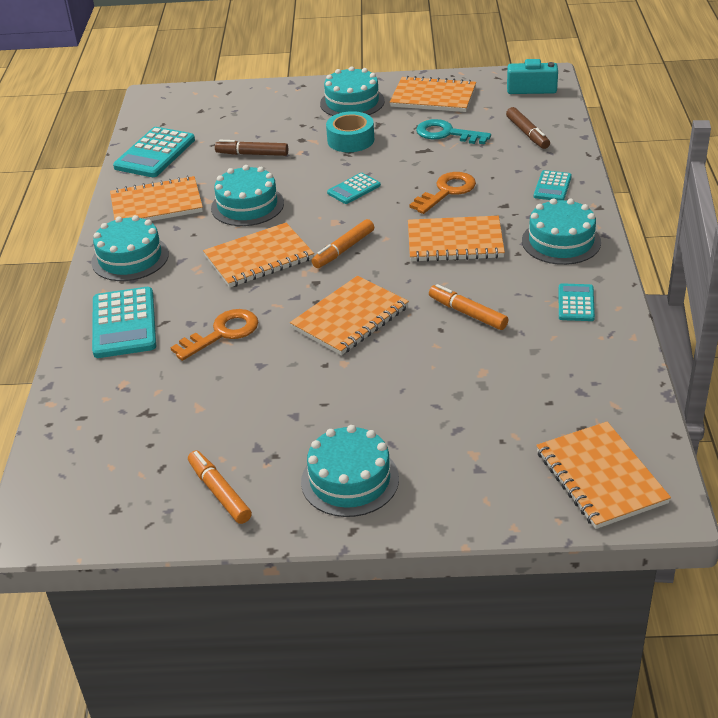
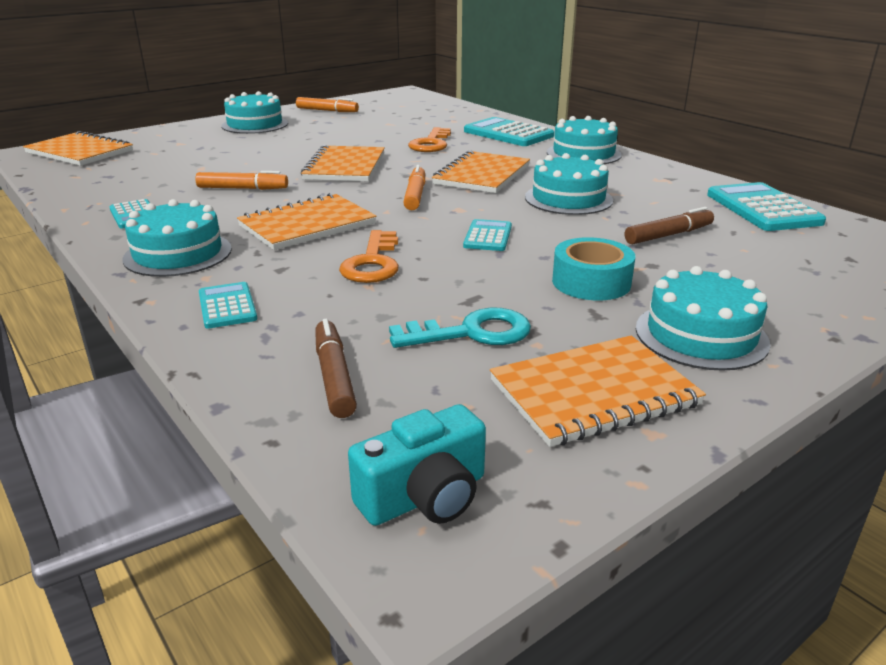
camera: 140 degrees right, 10 degrees down
(156, 204) = (650, 180): orange notebook -> none
(527, 133) = (334, 376): brown marker -> brown marker turned 45 degrees clockwise

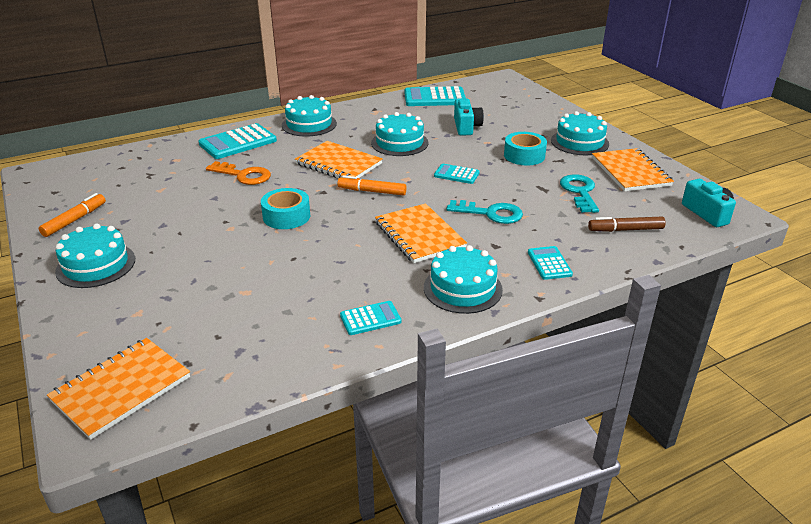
camera: 80 degrees left, 5 degrees up
(227, 306) = (549, 263): turquoise calculator -> turquoise calculator turned 90 degrees clockwise
(243, 188) = (322, 265): orange marker -> none
(345, 167) = (286, 216): orange notebook -> turquoise tape
(372, 263) = (490, 213): orange key -> turquoise key
(668, 235) = (466, 127): brown marker -> turquoise camera

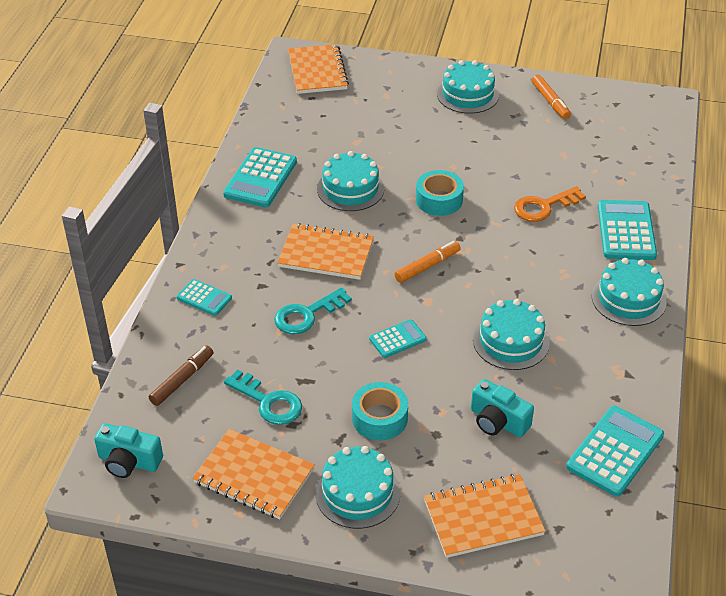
camera: 130 degrees right, 10 degrees up
(338, 164) = (506, 273): orange notebook -> orange notebook (483, 517)
(370, 318) = (260, 178): turquoise calculator -> turquoise calculator, size x1.78
(462, 288) = (236, 235): turquoise cake -> turquoise cake (350, 189)

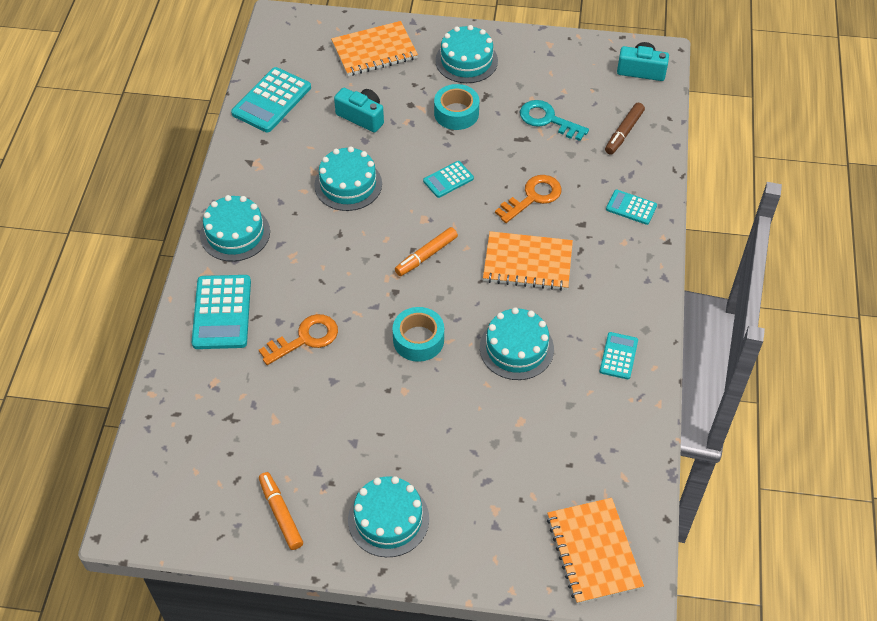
camera: 175 degrees right, 10 degrees up
(254, 476) = (545, 66): orange notebook -> none
(260, 178) = (618, 356): turquoise calculator -> turquoise calculator, size x0.56
(307, 315) = (533, 197): turquoise key -> orange key

